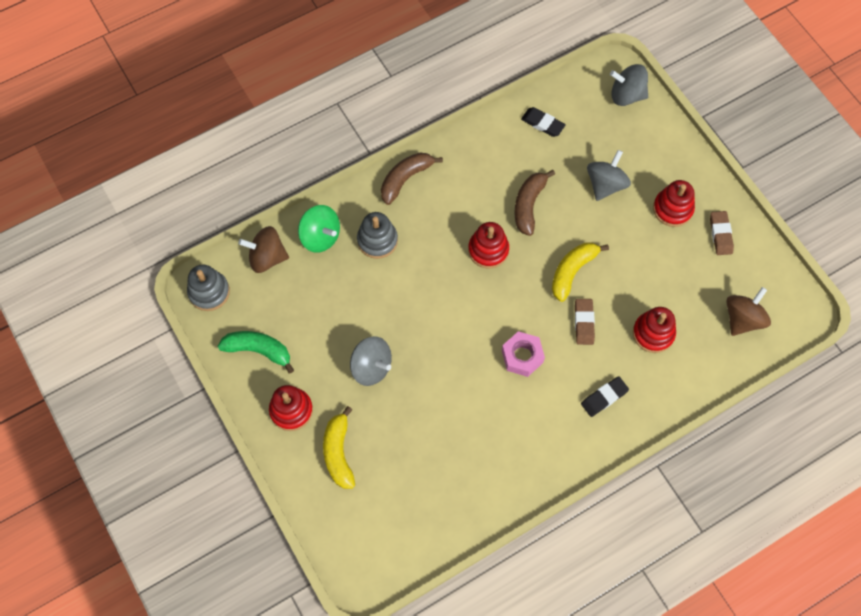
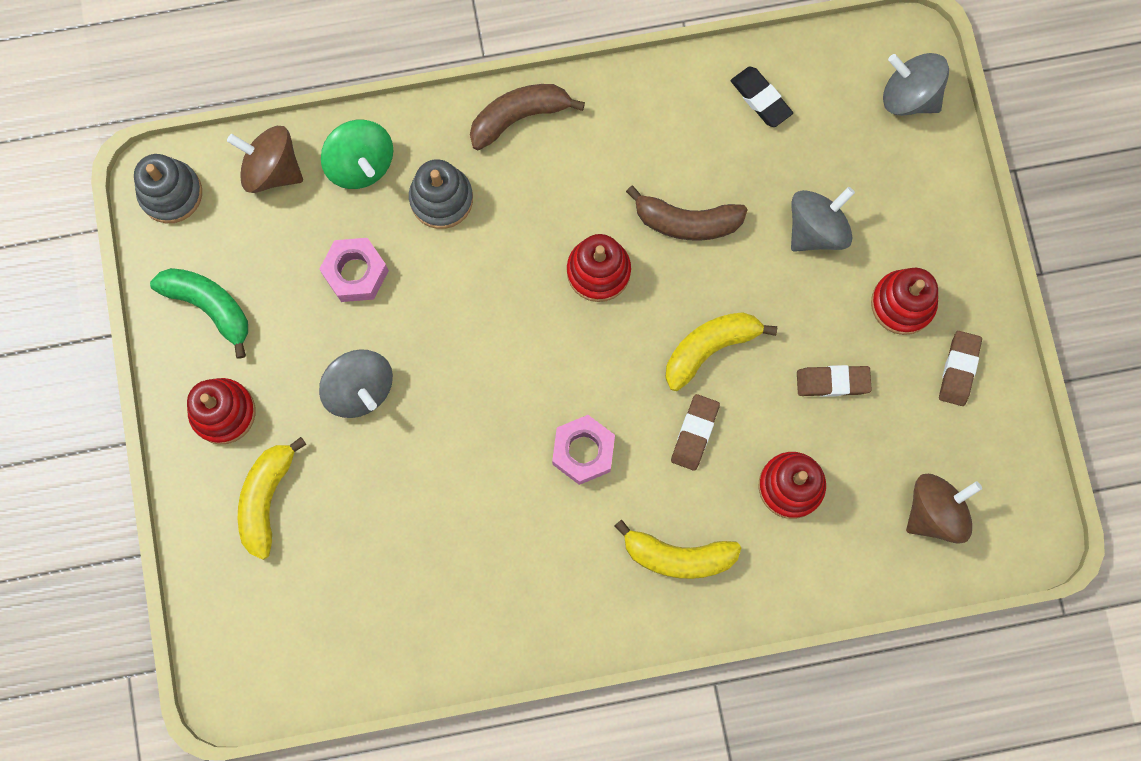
camera: 20 degrees right, 10 degrees up
(342, 300) = (355, 273): none -> pink nut
(528, 205) = (687, 222): brown banana -> brown banana turned 120 degrees counterclockwise
(604, 397) = (678, 556): black eraser -> yellow banana
(651, 266) = (832, 382): none -> brown eraser

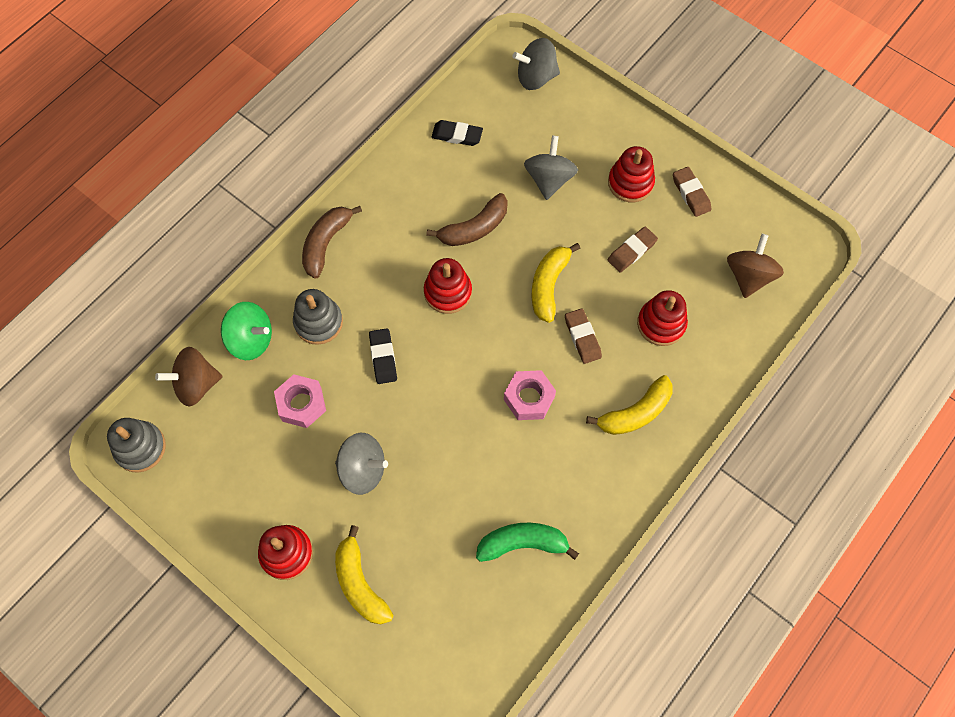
camera: 40 degrees left, 10 degrees down
(209, 306) = (223, 496): green banana -> green banana (522, 543)
(474, 289) = (383, 357): none -> black eraser

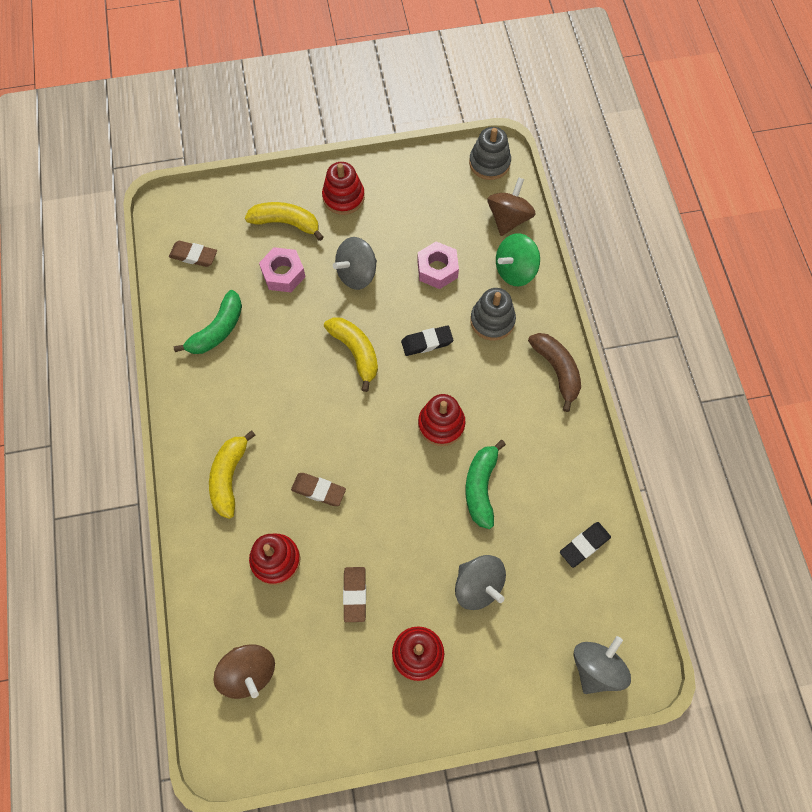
camera: 130 degrees right, 0 degrees up
(383, 357) = (427, 342): black eraser -> black eraser turned 45 degrees counterclockwise
(474, 228) = (481, 487): brown banana -> green banana
(529, 398) = (308, 413): pink nut -> pink nut (283, 274)
(548, 285) = (382, 502): yellow banana -> yellow banana (356, 352)
(691, 194) = (363, 699): brown eraser -> brown eraser (193, 256)

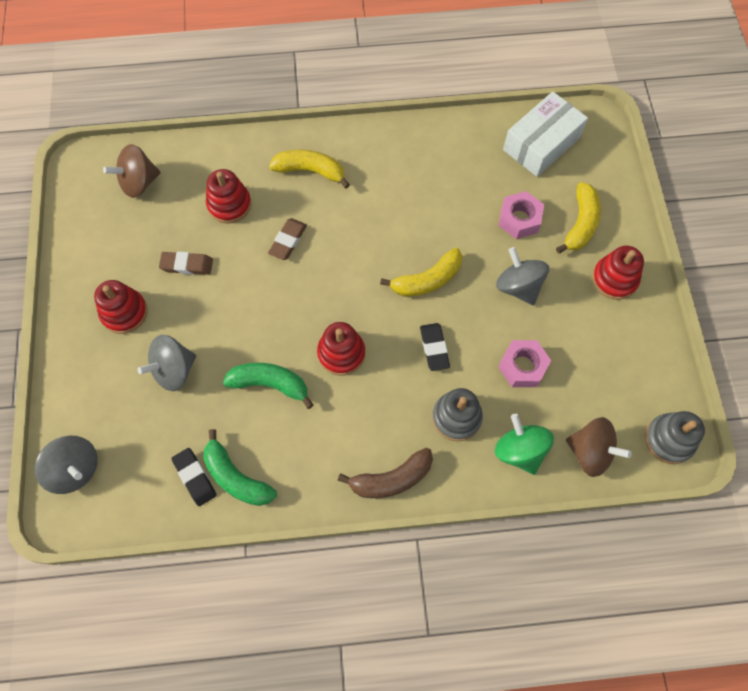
camera: 95 degrees right, 0 degrees up
(193, 256) = (541, 144): brown eraser -> white box
(217, 330) = (459, 163): green banana -> green banana (236, 477)

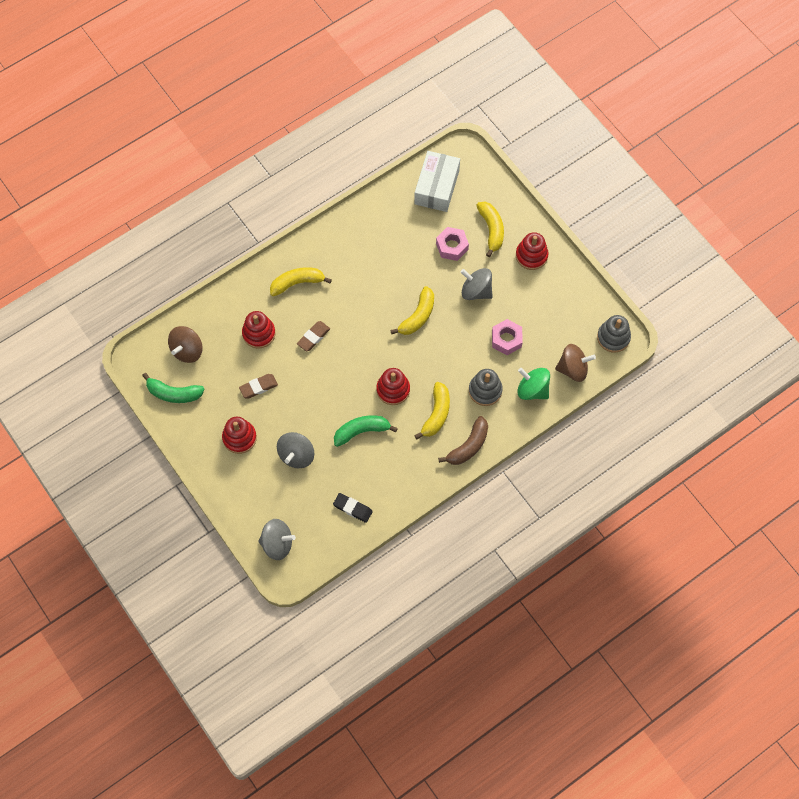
camera: 30 degrees left, 0 degrees up
(236, 477) = (377, 495): green banana -> green banana (174, 393)
(288, 241) = (313, 337): brown eraser -> brown eraser turned 45 degrees clockwise
(376, 414) = (436, 414): none -> yellow banana
(434, 348) = (447, 356): black eraser -> none

